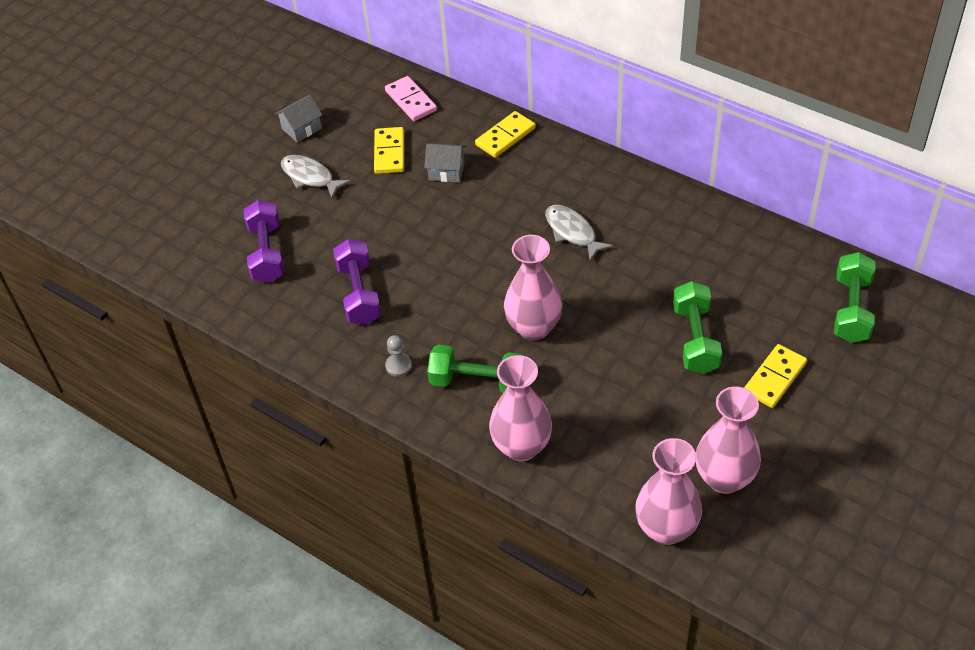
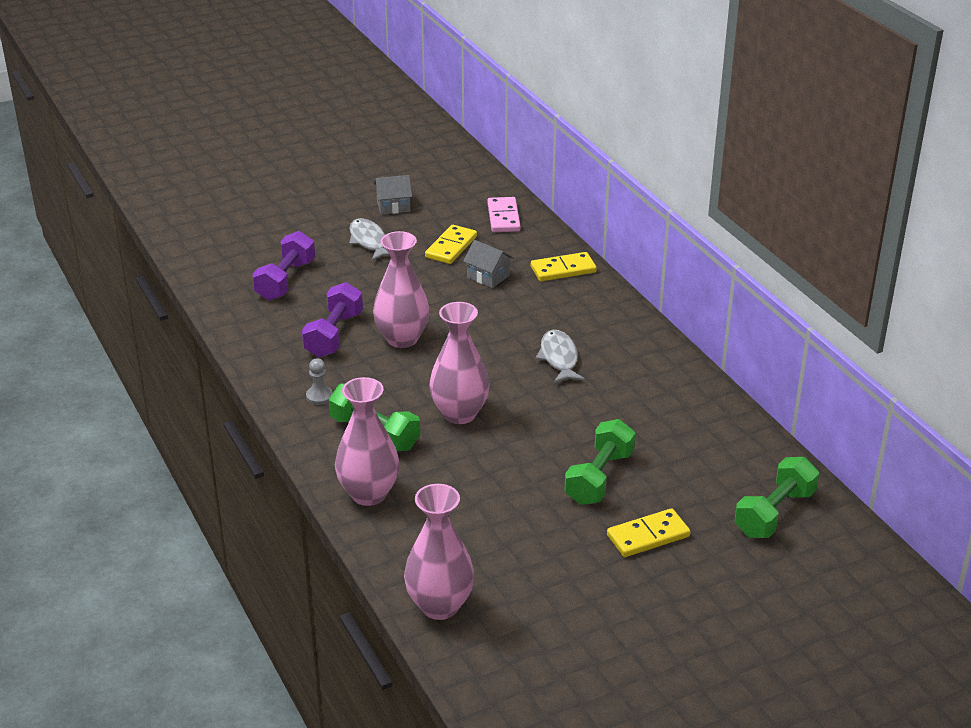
camera: 25 degrees right, 15 degrees down
(724, 478) = (528, 591): pink vase -> pink vase (402, 339)

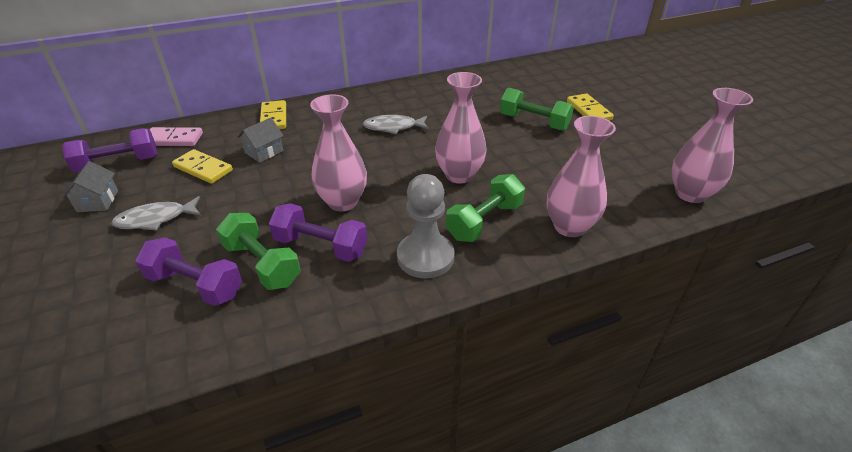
camera: 85 degrees left, 5 degrees up
(319, 396) = (425, 257): grey pawn -> grey pawn, size x2.13
(453, 199) = (118, 164): none -> purple dumbbell
(774, 513) = (558, 73): green dumbbell -> green dumbbell (262, 264)

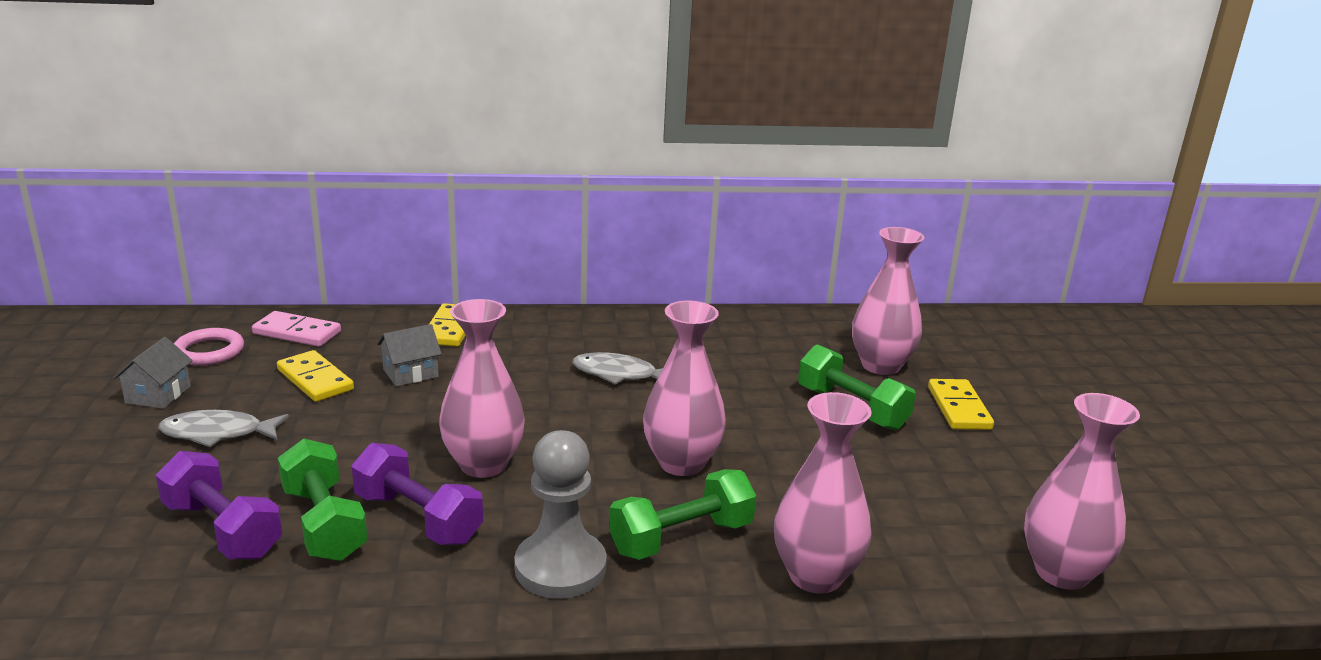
camera: 15 degrees right, 15 degrees down
(118, 164) = (209, 351): purple dumbbell -> pink ring
(535, 94) = (880, 366): none -> pink vase

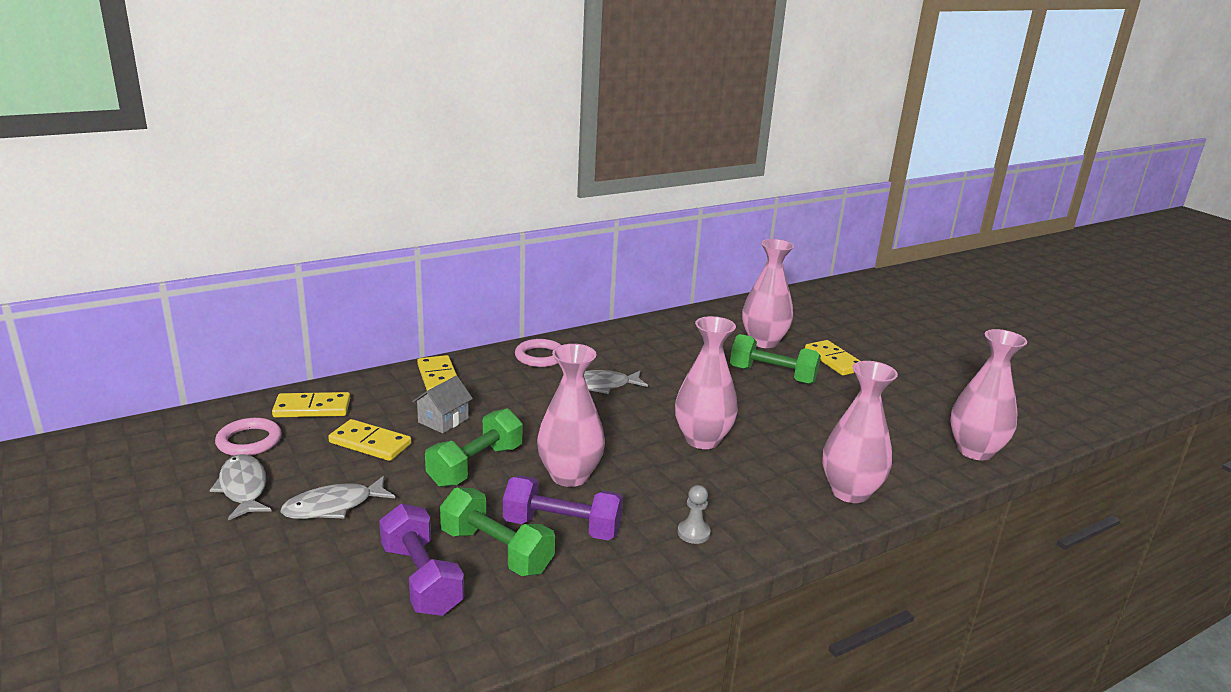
camera: 25 degrees left, 0 degrees up
(158, 394) = (243, 488): grey house -> grey fish
(222, 530) = (421, 579): purple dumbbell -> purple dumbbell turned 45 degrees clockwise
(297, 333) = (312, 408): pink domino -> yellow domino
(560, 567) = (693, 533): grey pawn -> grey pawn, size x0.47
(582, 328) = (540, 356): none -> pink ring
(681, 538) = (750, 491): green dumbbell -> green dumbbell (475, 466)

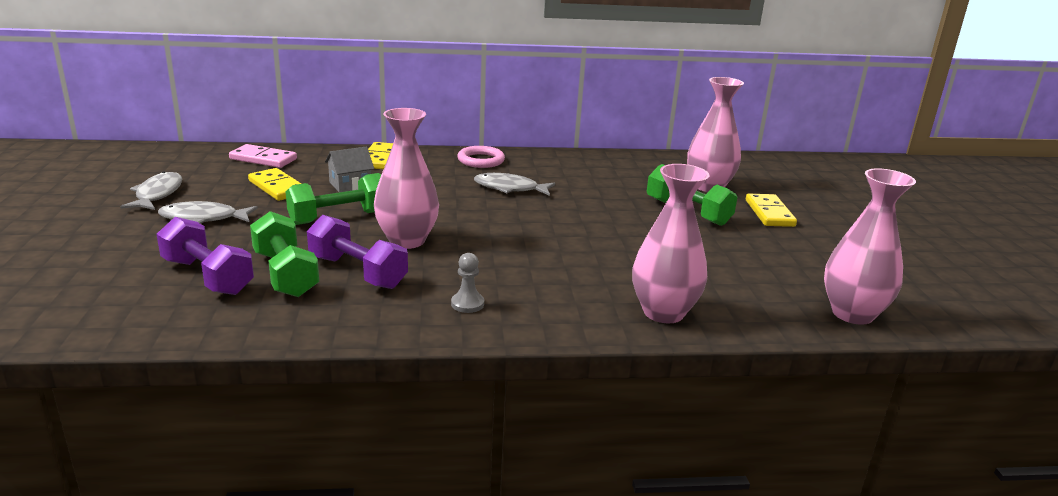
camera: 25 degrees right, 0 degrees up
(249, 441) = (196, 169): pink ring -> none
(312, 408) = (263, 159): yellow domino -> pink domino
(421, 579) = (207, 276): purple dumbbell -> purple dumbbell turned 45 degrees counterclockwise
(702, 440) = (558, 242): pink vase -> none

